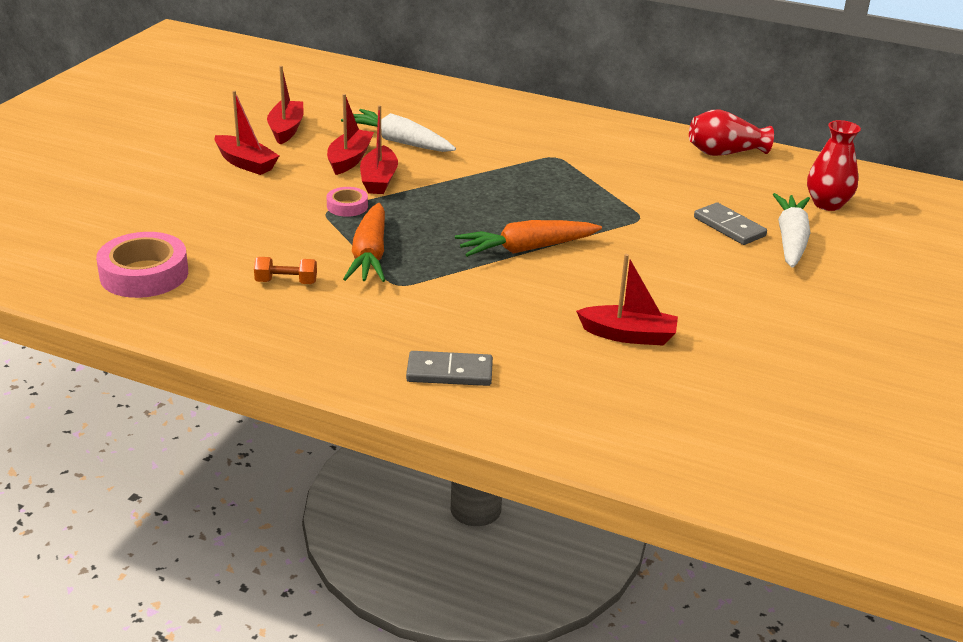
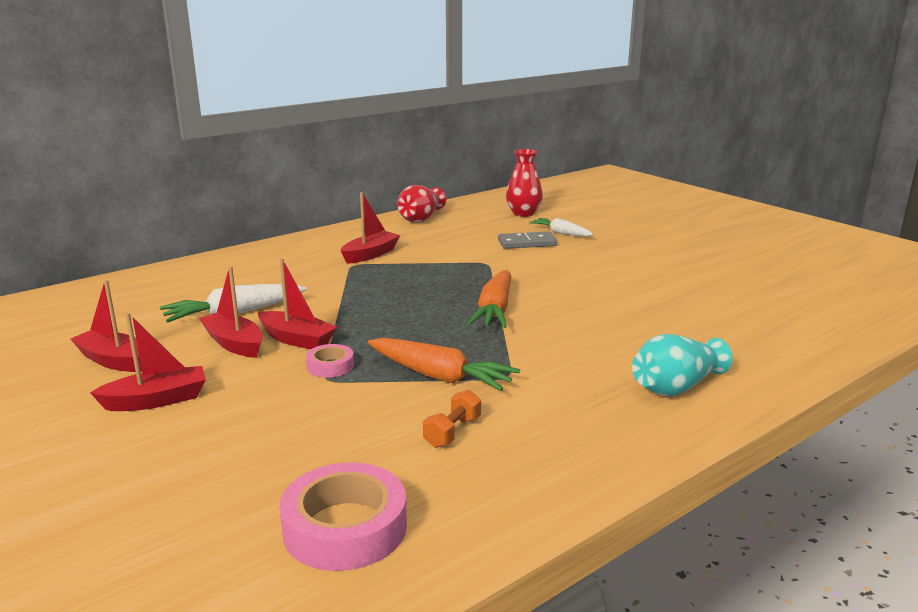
camera: 60 degrees left, 10 degrees down
(449, 372) = (676, 387): grey domino -> turquoise vase
(628, 335) = (655, 308): red boat -> red boat (370, 255)
(791, 240) = (561, 233): white carrot -> white carrot, size x0.63

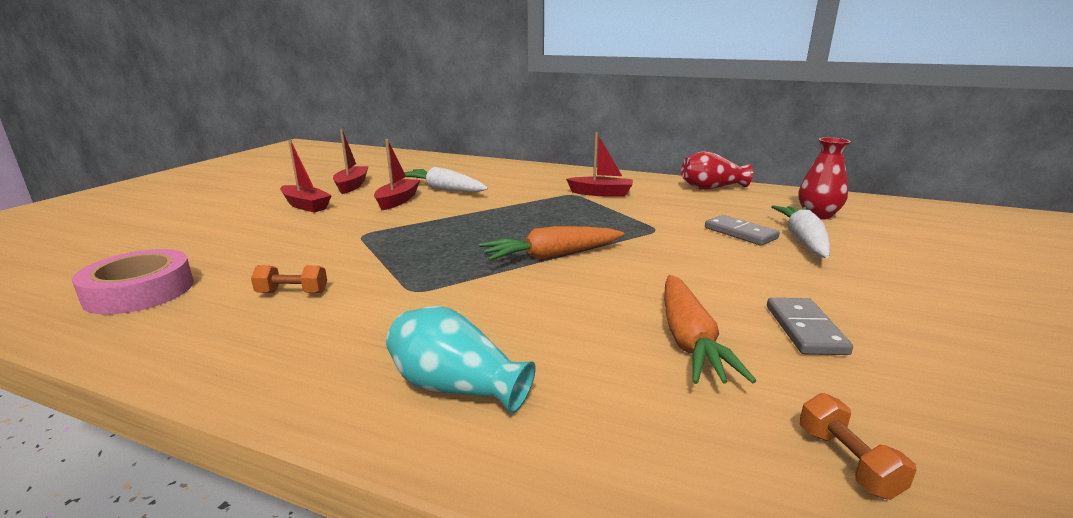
camera: 60 degrees right, 0 degrees up
(296, 339) = (419, 212): red boat -> none
(330, 366) = (384, 230): pink tape -> none
(439, 376) = (392, 266): orange carrot -> orange carrot (689, 340)
(561, 233) = (803, 240): white carrot -> white carrot, size x1.58
(678, 277) = (805, 329): none -> grey domino
(796, 313) = (847, 462): none -> orange dumbbell

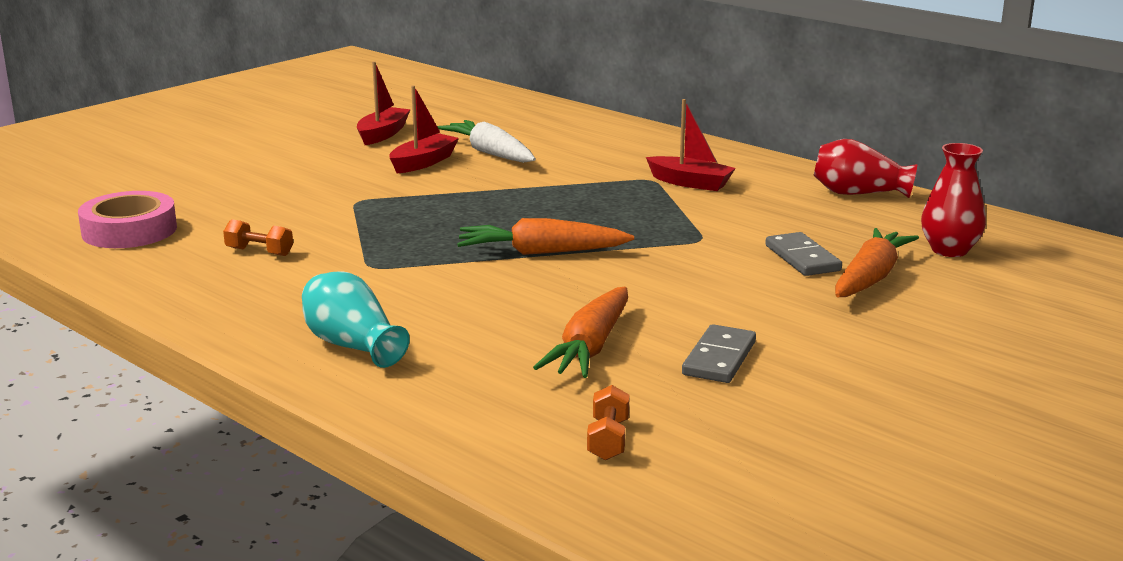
camera: 20 degrees right, 0 degrees up
(306, 206) = (315, 156): red boat -> none
(803, 240) = (870, 278): white carrot -> orange carrot

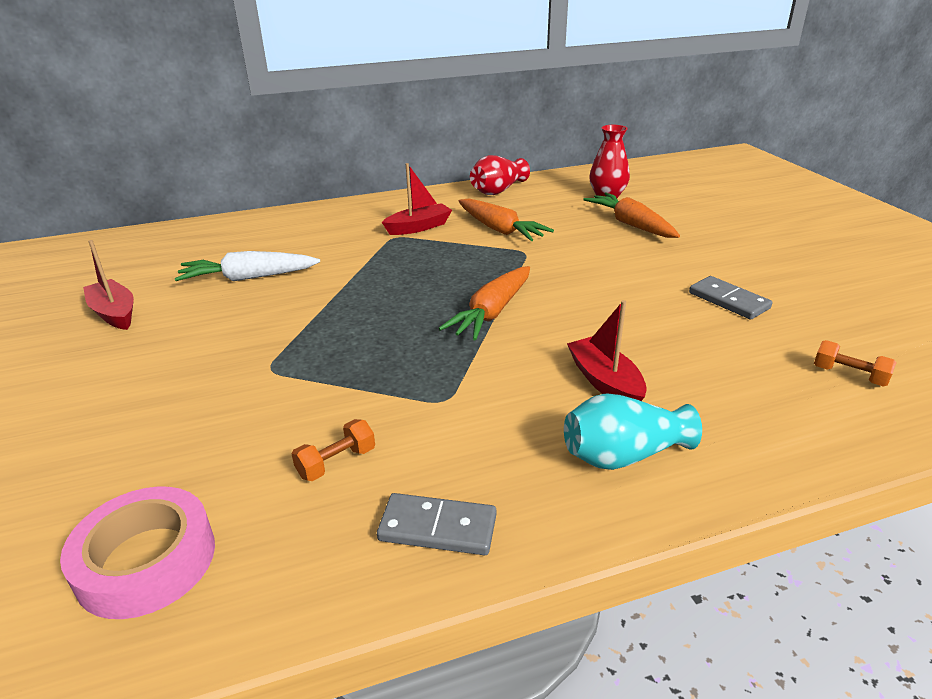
camera: 60 degrees left, 10 degrees up
(423, 162) = (223, 312): red boat -> red boat (605, 382)
(590, 348) = (688, 341): orange carrot -> orange carrot (500, 229)
(802, 258) = (585, 233): grey domino -> grey domino (438, 527)

